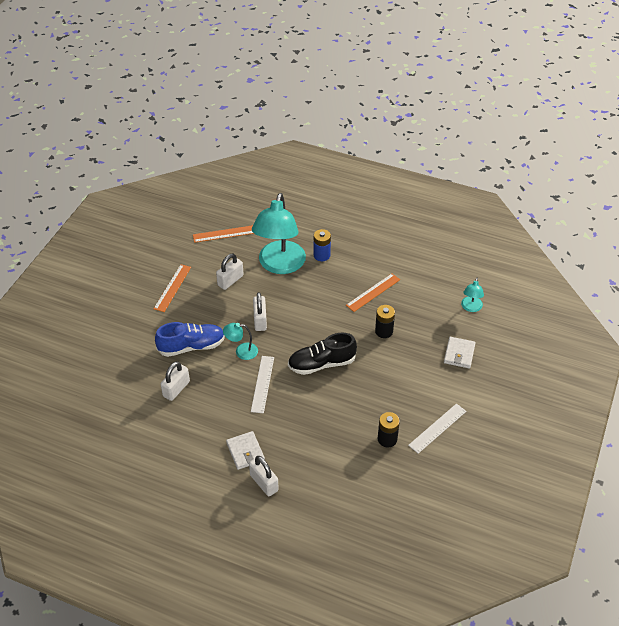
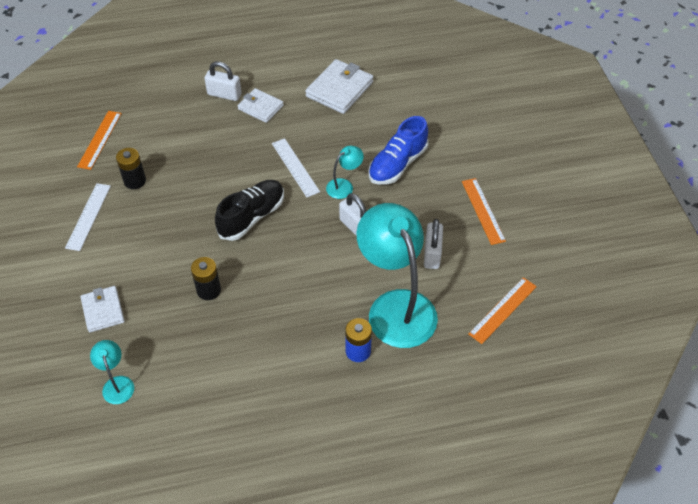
camera: 145 degrees right, 5 degrees up
(170, 432) = (339, 89): none -> white wallet
(176, 389) = (371, 122): white padlock -> none
(373, 292) = (255, 334): orange ruler -> orange ruler (100, 139)

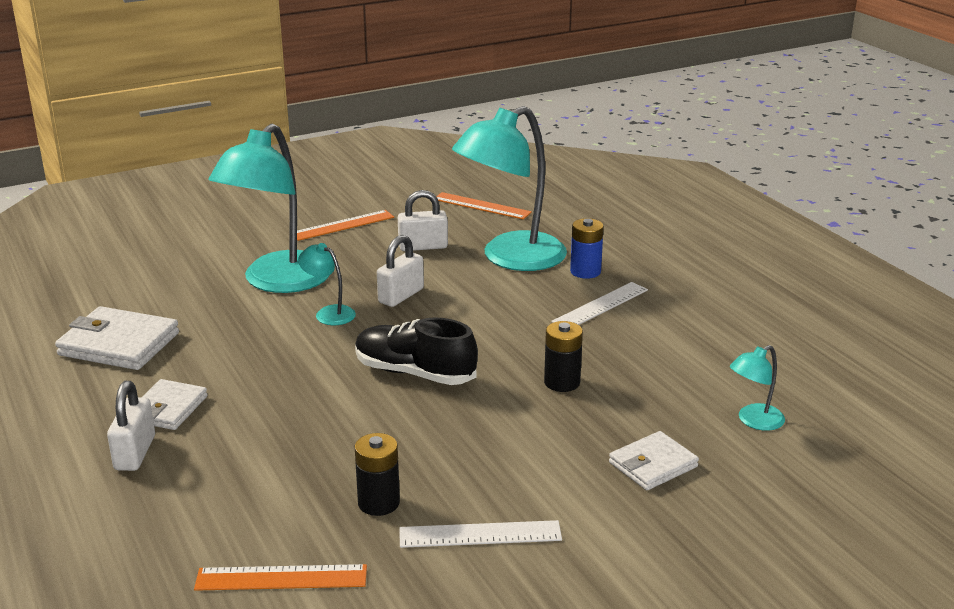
camera: 105 degrees left, 25 degrees down
(295, 167) = (303, 355): white ruler -> white ruler (601, 306)
(397, 164) = (277, 282): blue shoe -> turquoise lamp

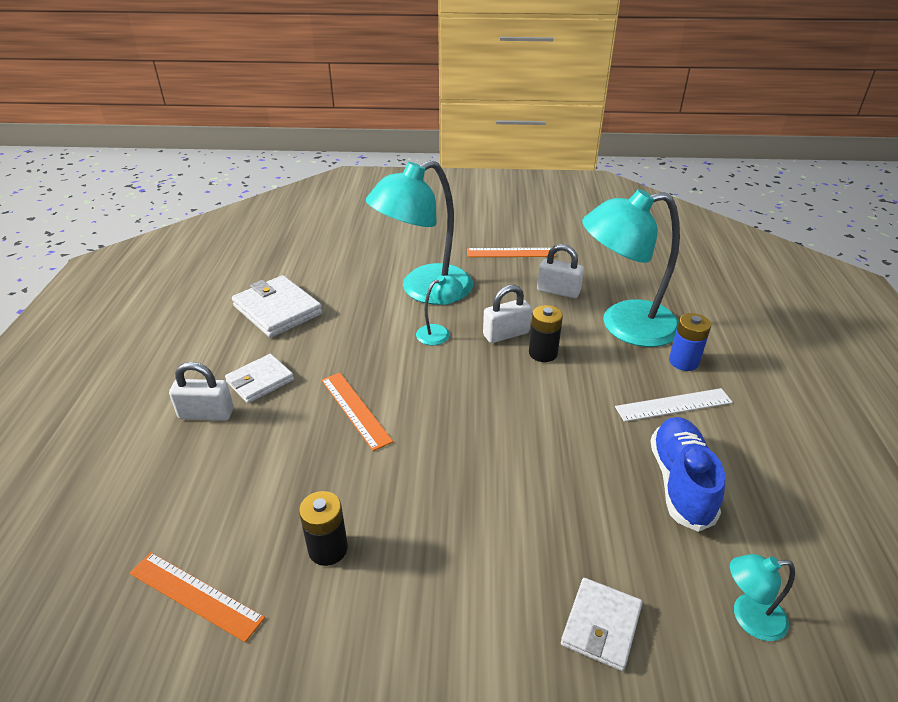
camera: 30 degrees right, 10 degrees up
(135, 453) = (206, 414): white padlock -> white padlock turned 60 degrees clockwise
(329, 313) = (439, 332): turquoise lamp -> turquoise lamp turned 75 degrees clockwise
(414, 373) = (459, 418): black shoe -> none
(480, 535) = (380, 632): white ruler -> none
(481, 206) = (635, 265): orange ruler -> orange ruler (355, 410)
(562, 382) = (579, 480): black battery -> black battery (543, 353)
(646, 357) = (680, 482): none -> blue shoe
(653, 465) = (601, 625): white wallet -> white wallet turned 60 degrees counterclockwise

